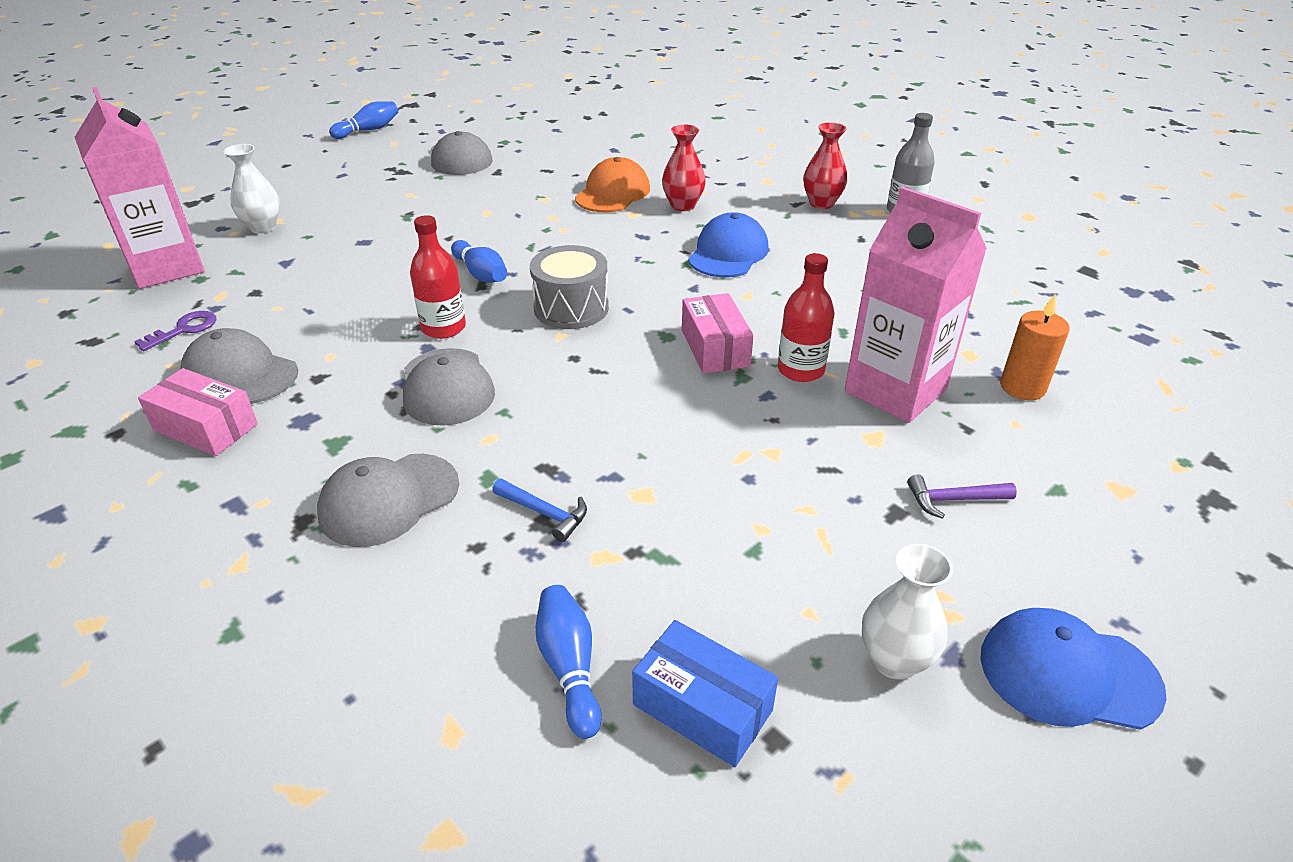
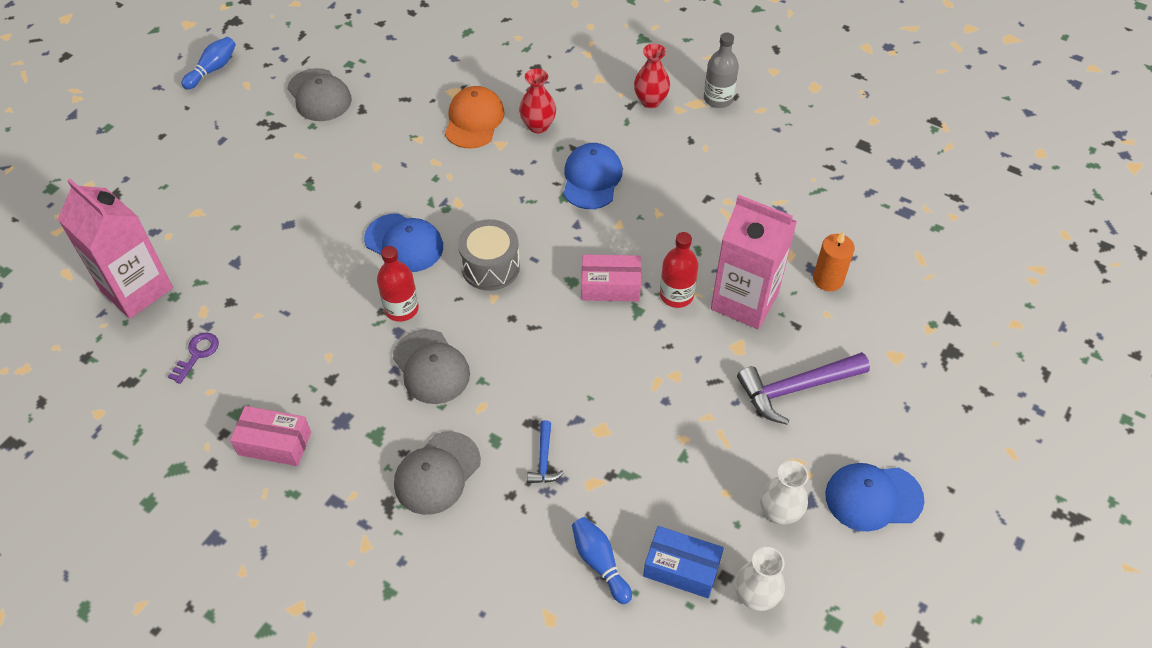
camera: 15 degrees left, 15 degrees up
(240, 374) = (270, 389): grey cap -> none
(263, 227) = (190, 224): white vase -> white vase (755, 596)
(481, 274) = (404, 243): blue bowling pin -> blue cap
(544, 513) = (544, 459): blue hammer -> blue hammer turned 75 degrees clockwise
(715, 348) = (610, 286): pink box -> pink box turned 60 degrees counterclockwise
(953, 500) = (796, 388): purple hammer -> purple hammer, size x1.97

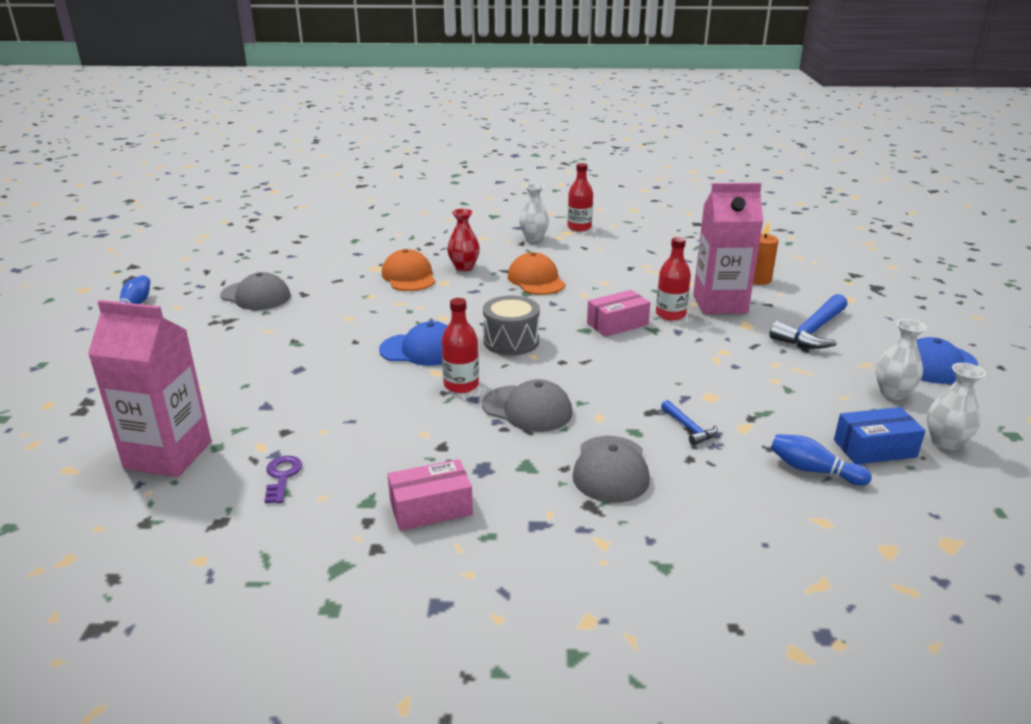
camera: 30 degrees left, 25 degrees down
(591, 179) = (536, 280): blue cap -> orange cap
(650, 101) = (533, 238): red vase -> white vase
(718, 99) = (579, 227): grey bottle -> red bottle
(796, 388) = (811, 331): purple hammer -> blue hammer

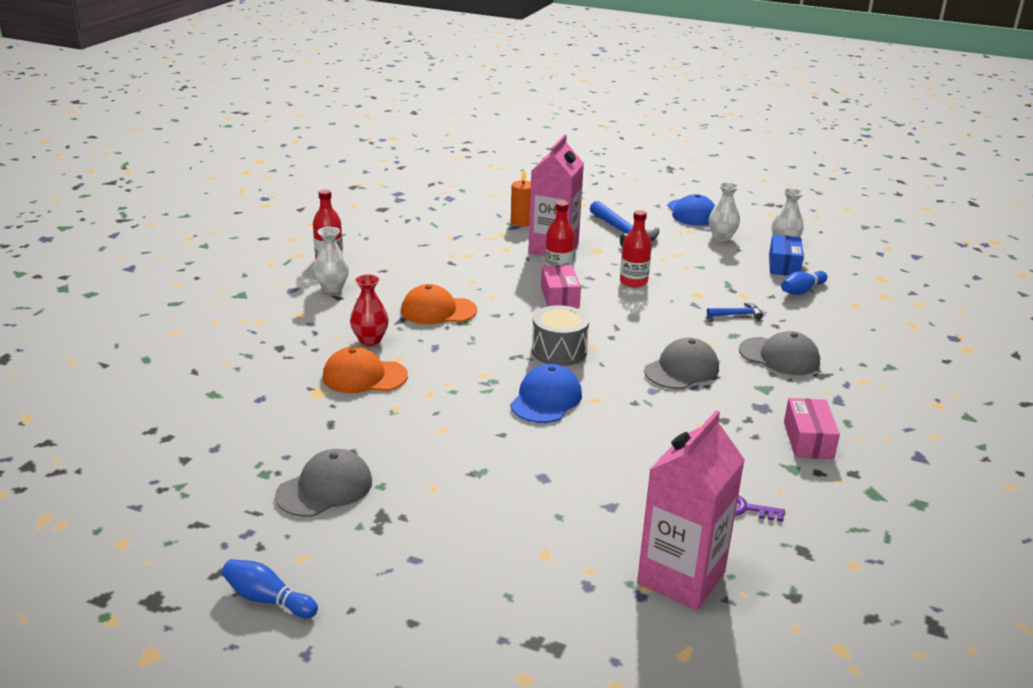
camera: 70 degrees left, 0 degrees up
(461, 385) = (626, 391): red bottle -> red bottle (633, 282)

